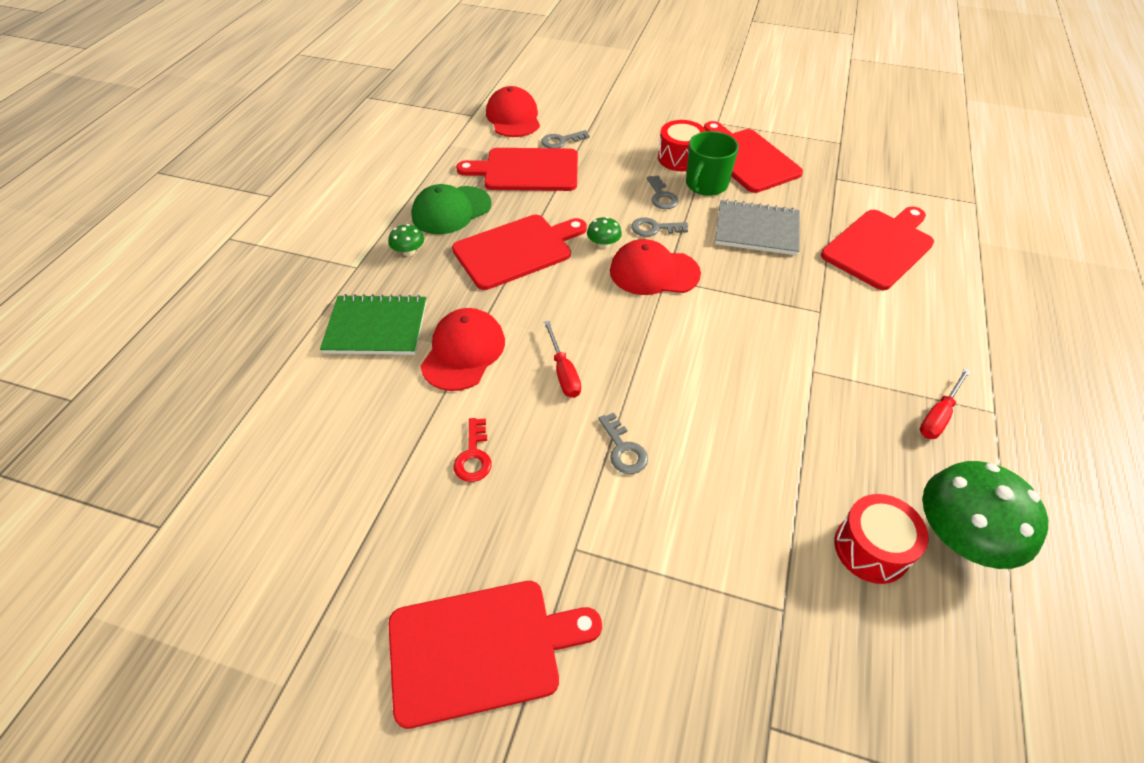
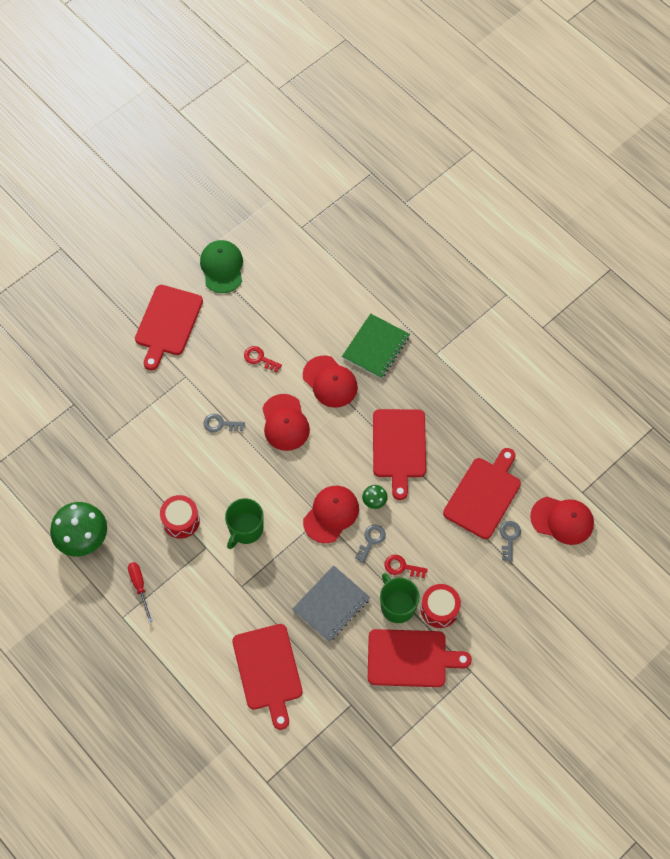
camera: 120 degrees right, 15 degrees up
(409, 251) = (434, 387): green mushroom -> none
(451, 210) = (463, 427): green cap -> green cap (222, 267)
(563, 372) = (285, 423): red screwdriver -> red cap
(661, 196) = (402, 567): grey key -> red key
(749, 341) = (245, 529): none -> green mug
(871, 549) = (104, 494): red drum -> red drum (181, 521)

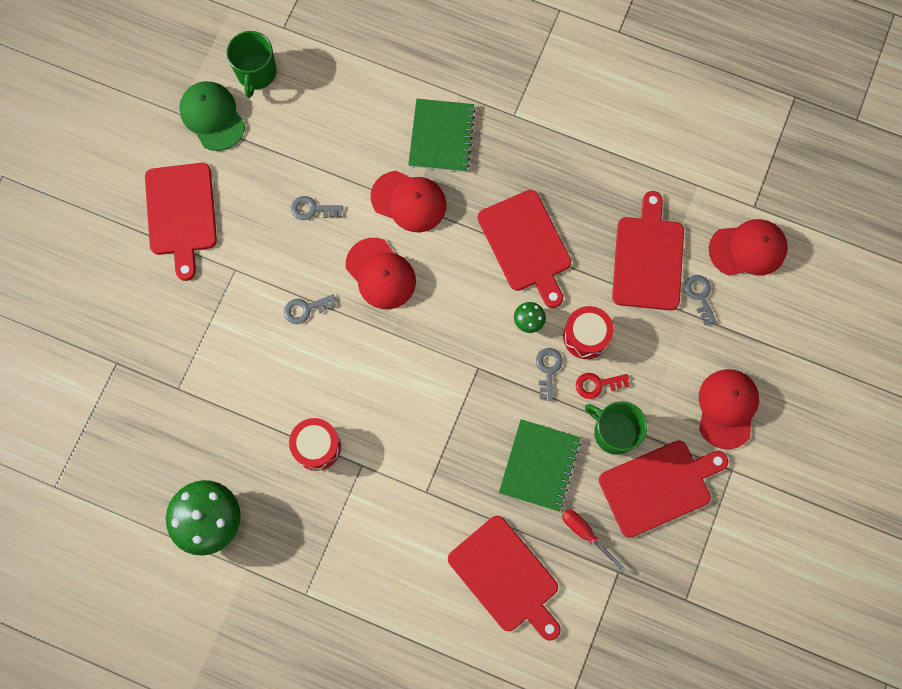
camera: 25 degrees left, 10 degrees up
(139, 586) = (307, 548): red screwdriver -> red screwdriver (585, 534)
(245, 529) = (397, 422): green mug -> green mug (256, 73)
(259, 358) = (312, 209): red key -> grey key
(331, 514) = (487, 359): red cap -> red cap (727, 408)
(331, 604) = (539, 465): grey notebook -> green notebook
(439, 609) = (663, 415): red drum -> red drum (586, 336)

